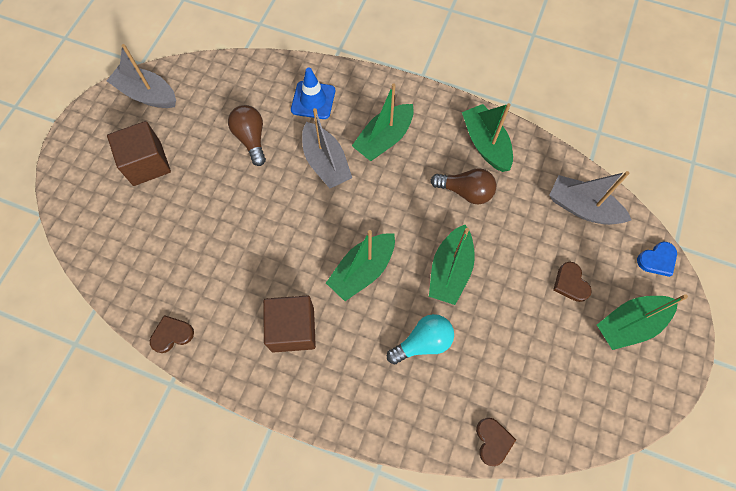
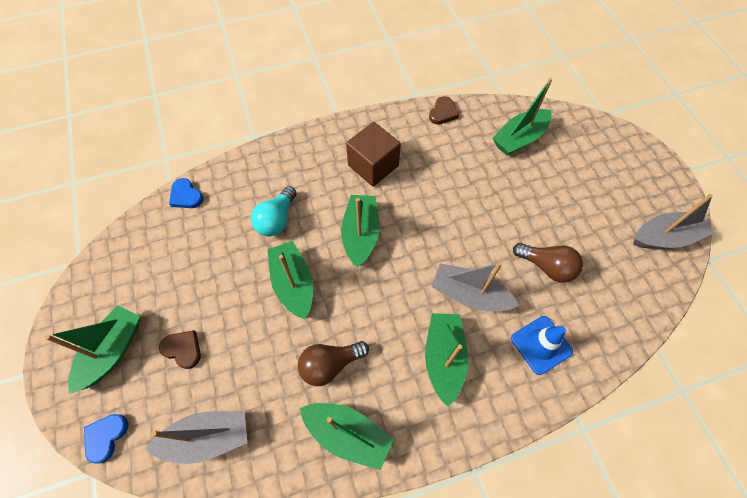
camera: 140 degrees right, 5 degrees down
(141, 250) = (519, 138): none -> green boat
(147, 164) = (590, 189): brown cube -> none
(493, 441) = (186, 196): brown heart -> blue heart

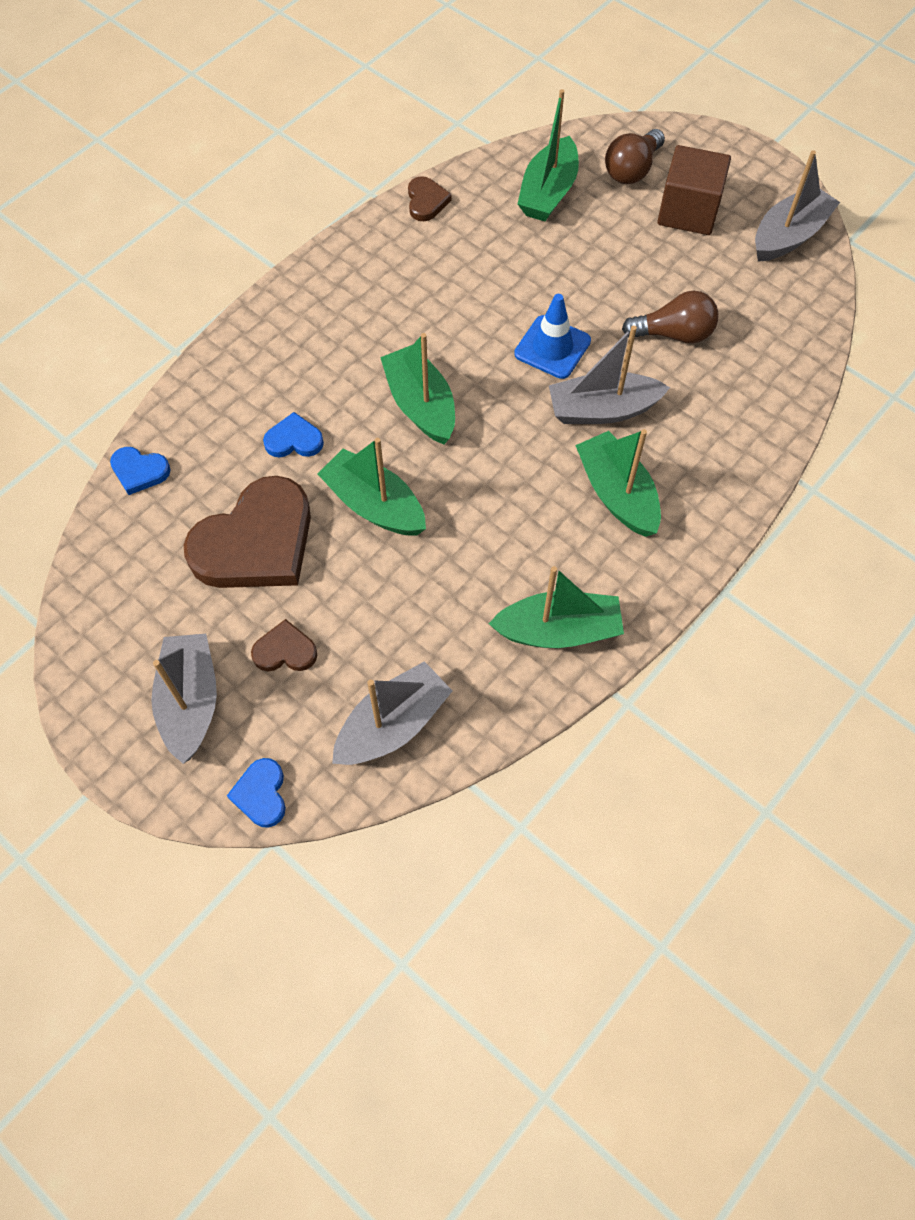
camera: 30 degrees left, 0 degrees up
(112, 351) = (190, 702): green boat -> grey boat
(214, 271) = (256, 542): none -> brown heart
(277, 219) = (294, 440): turquoise light bulb -> blue heart
(330, 364) = (486, 570): brown light bulb -> brown light bulb (632, 170)
(373, 165) = (378, 312): brown cube -> brown cube (688, 211)
(541, 345) = (718, 423): blue traffic cone -> blue traffic cone (552, 347)

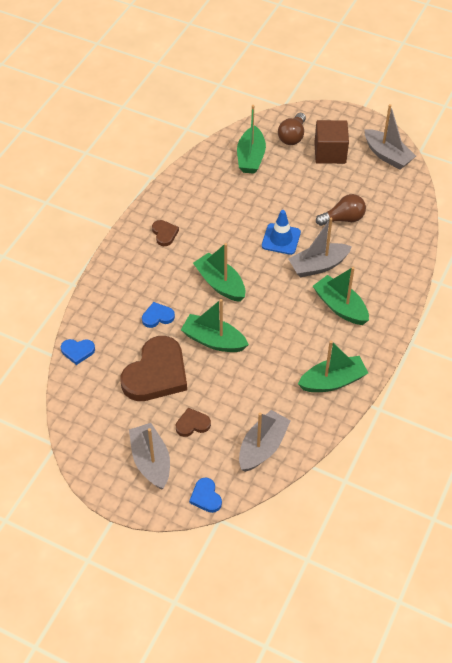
camera: 15 degrees left, 10 degrees down
(426, 201) = (185, 175): brown heart -> brown heart (164, 234)
(789, 236) = (387, 155): grey boat -> grey boat turned 105 degrees clockwise

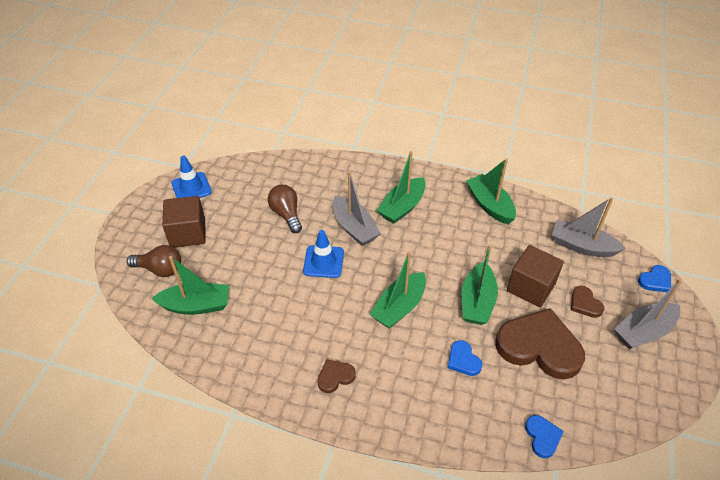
camera: 100 degrees left, 5 degrees down
(220, 386) = (531, 287): none -> brown cube
(387, 155) = (191, 188): grey boat -> blue traffic cone

